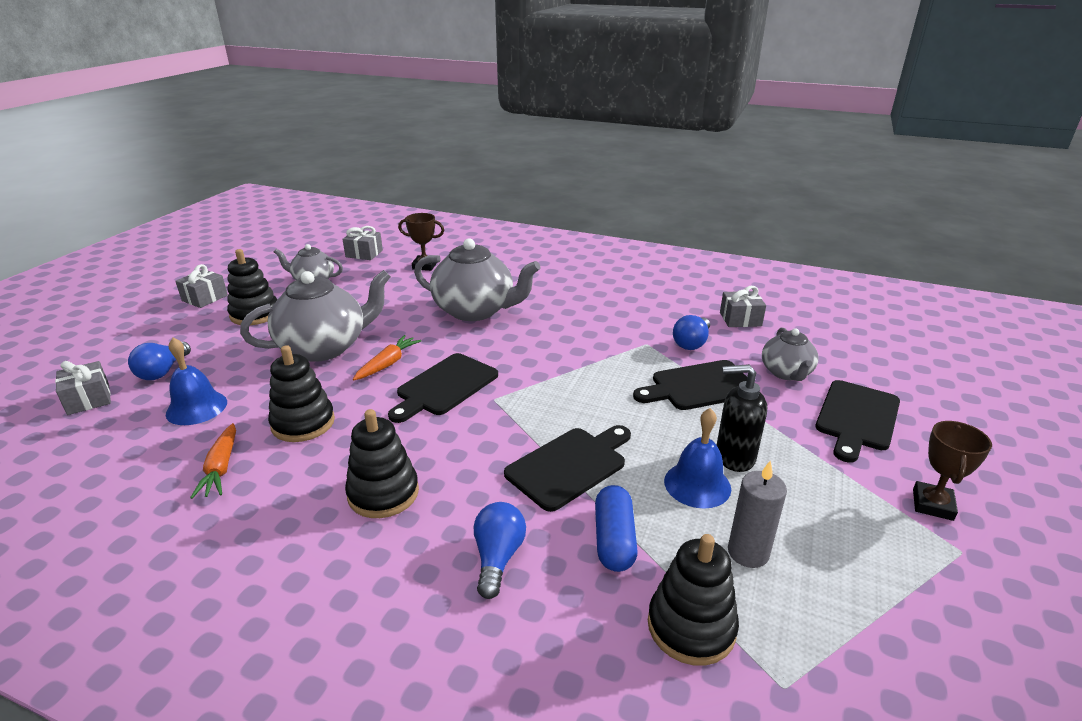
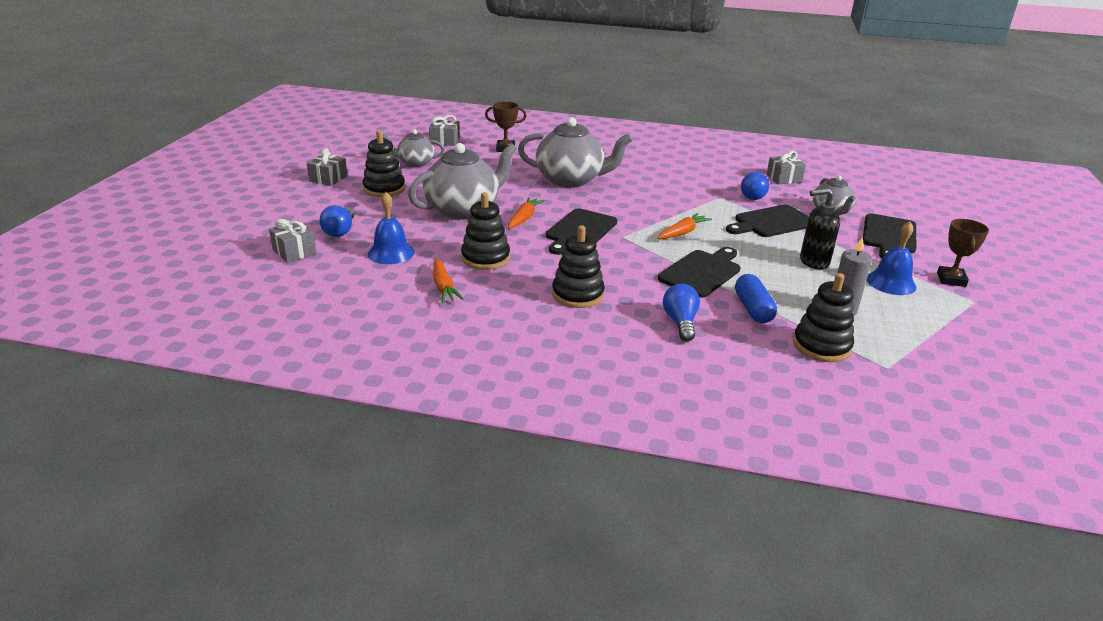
camera: 10 degrees left, 0 degrees up
(574, 396) = (682, 232): none -> orange carrot
(697, 484) = (795, 278): blue bell -> blue bell (891, 282)

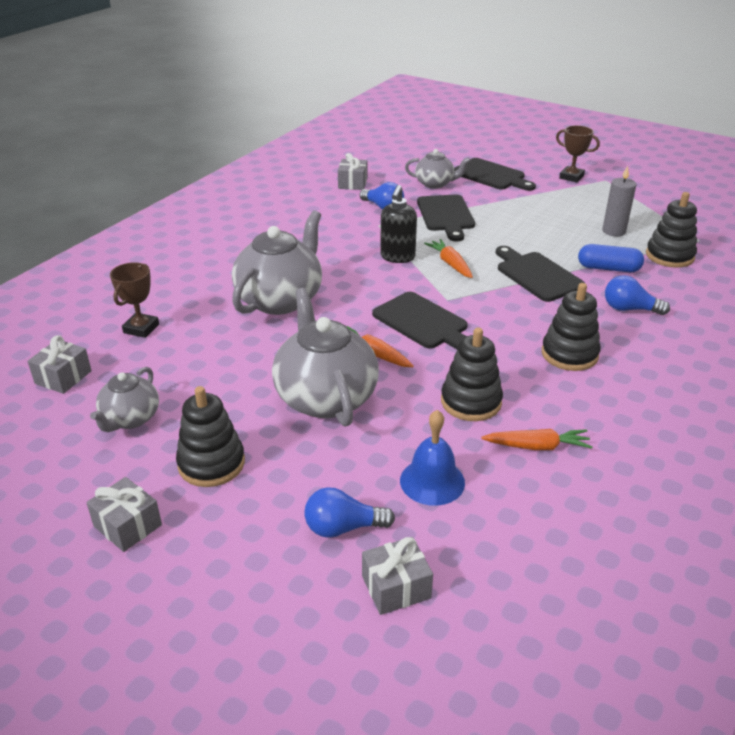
camera: 70 degrees left, 5 degrees up
(340, 231) = (343, 527): blue light bulb -> blue light bulb turned 150 degrees clockwise
(813, 262) = (529, 219): black soap dispenser -> black soap dispenser (397, 257)
(891, 282) = (572, 199): blue bell -> none

